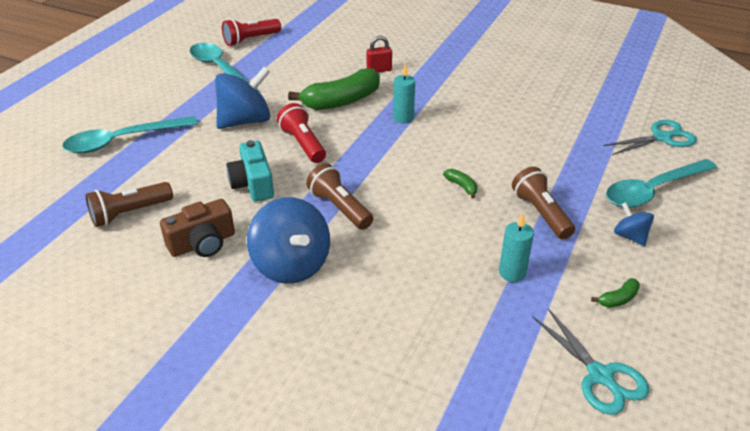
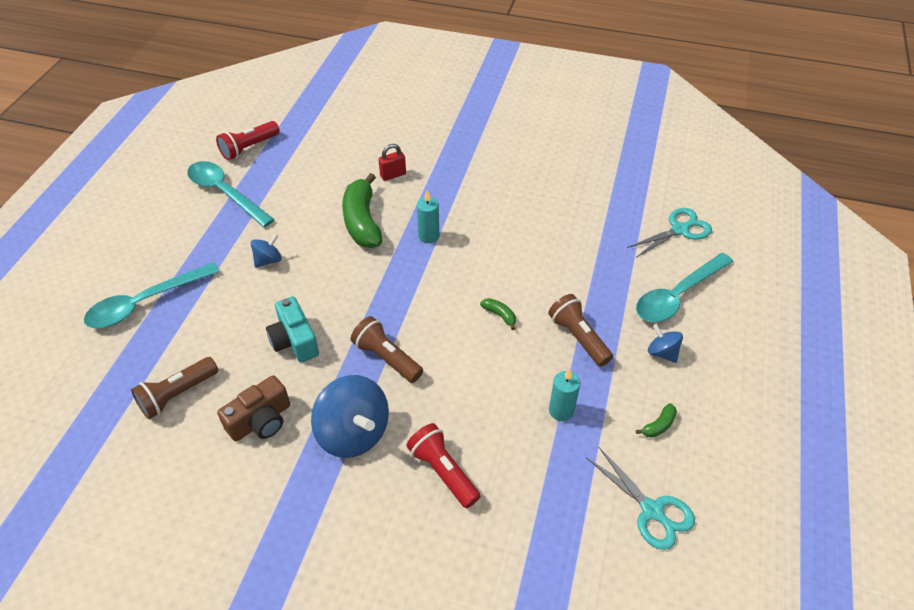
camera: 10 degrees left, 10 degrees up
(245, 121) = (268, 260): blue spinning top -> blue spinning top, size x0.51
(303, 144) = (334, 283): red flashlight -> red flashlight (443, 471)
(341, 101) = (362, 221): green banana -> green banana turned 120 degrees clockwise

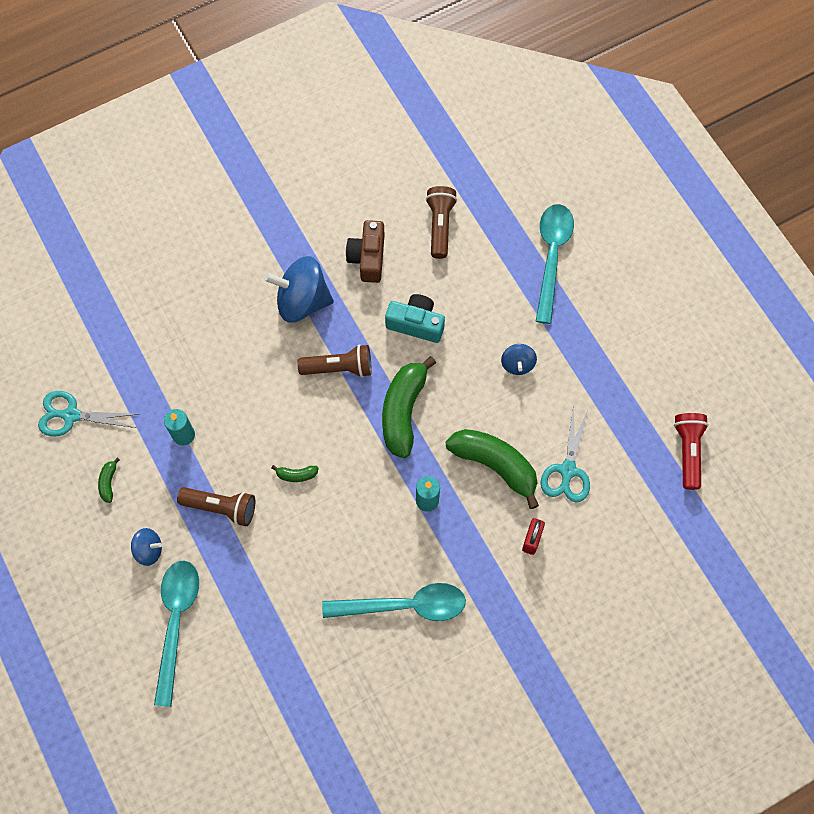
camera: 135 degrees right, 20 degrees up
(225, 193) = (636, 389): turquoise spoon -> turquoise spoon (404, 605)
(378, 294) = (403, 411): none -> green banana
(443, 471) = (221, 327): red flashlight -> none
(679, 230) = (227, 708): turquoise scissors -> turquoise scissors (567, 470)

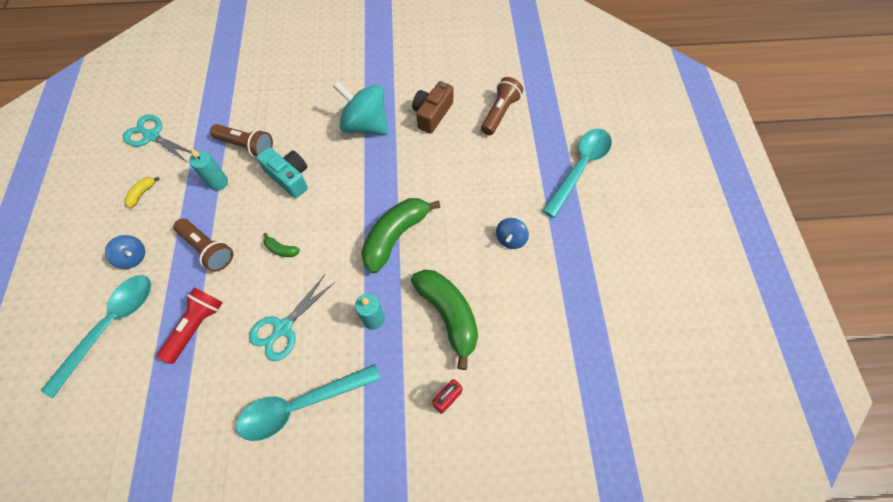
camera: 25 degrees right, 5 degrees down
(108, 482) = (142, 193): green banana -> yellow banana
(302, 301) = (365, 125): blue spinning top -> turquoise spinning top
(339, 368) = (364, 182): brown flashlight -> brown flashlight (246, 146)
(404, 605) = (301, 405): turquoise spoon -> turquoise spoon turned 135 degrees clockwise
(416, 324) = (443, 174): turquoise camera -> turquoise camera (289, 177)
(567, 470) = (511, 349): turquoise scissors -> turquoise scissors (283, 328)
(688, 452) = (635, 383): red flashlight -> red flashlight (196, 326)

